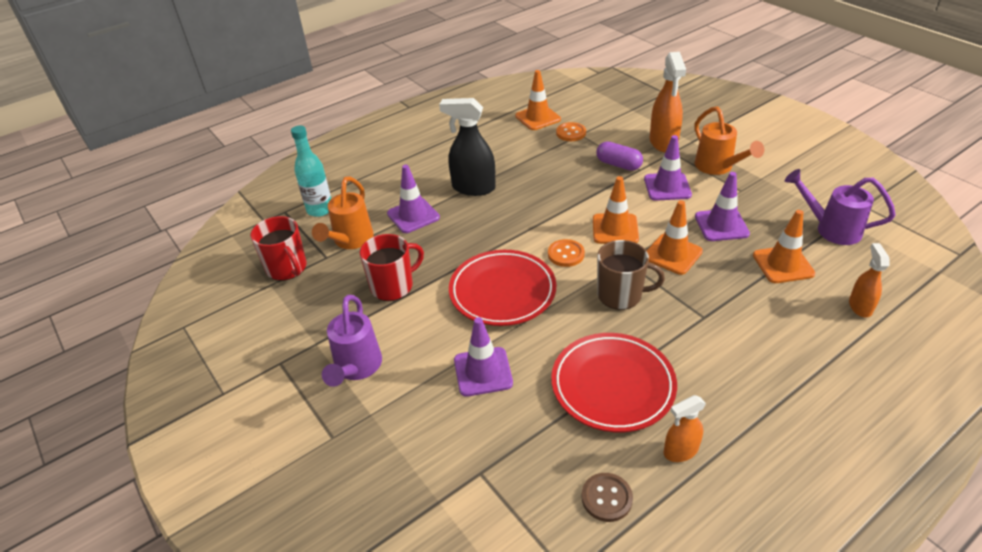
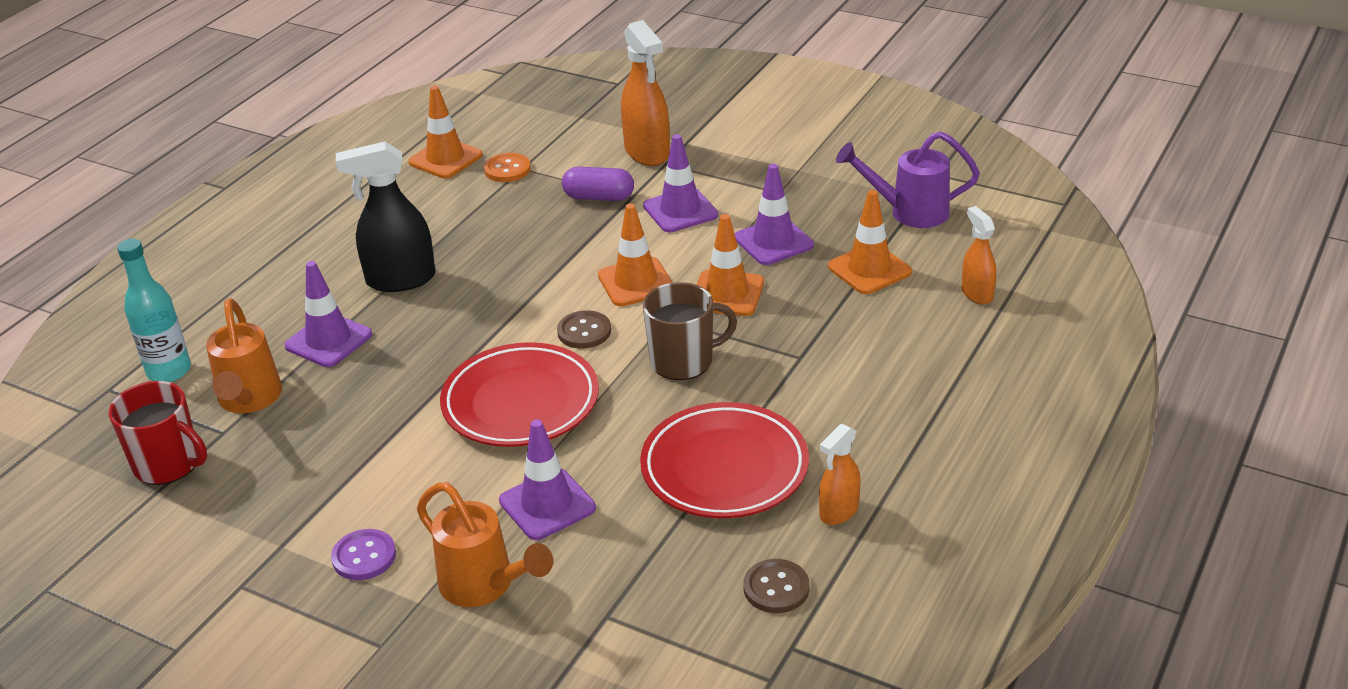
camera: 25 degrees left, 5 degrees down
(356, 369) = (364, 556): purple watering can -> purple button
(393, 286) = (354, 440): red mug -> none
(566, 254) = (584, 331): orange button -> brown button
(718, 168) = (737, 169): orange watering can -> orange watering can (485, 586)

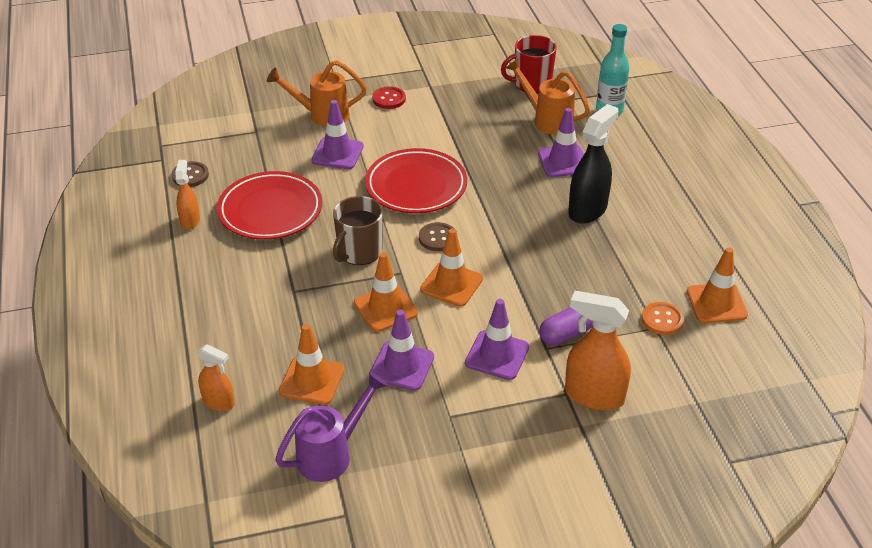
camera: 135 degrees right, 5 degrees up
(364, 556) = (389, 99): purple button -> red button

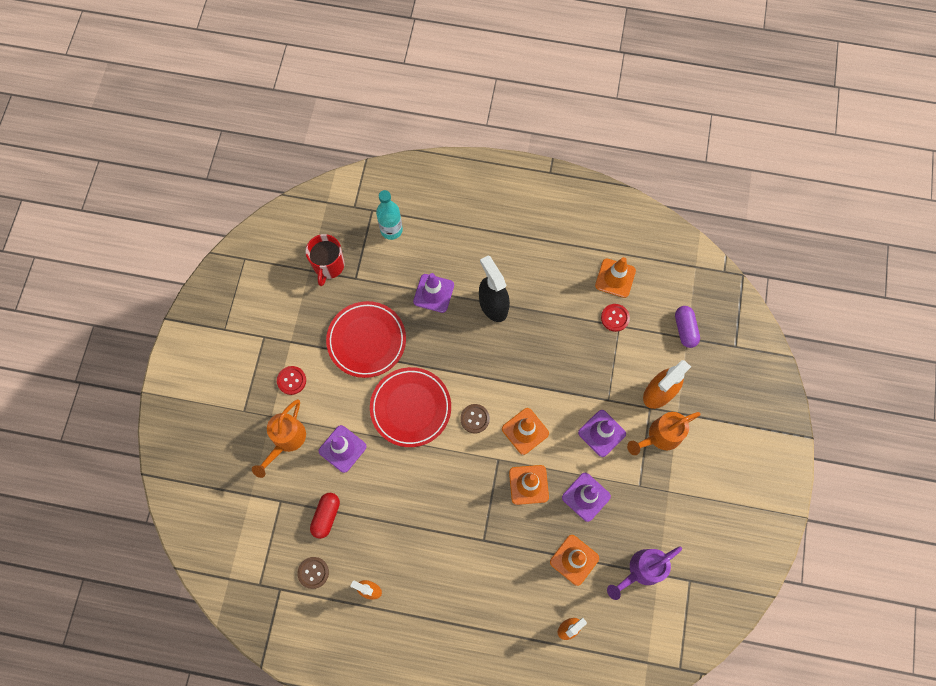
camera: 65 degrees left, 30 degrees up
(256, 165) = (326, 516): none -> red capsule
(270, 211) = (387, 525): red plate -> red plate (366, 341)
(332, 454) = (640, 571): purple watering can -> purple watering can turned 105 degrees counterclockwise
(359, 252) = (464, 479): brown mug -> none
(547, 120) = (379, 278): orange watering can -> orange watering can (659, 437)
(566, 334) = (601, 381): purple capsule -> purple capsule (685, 329)
(662, 320) = (615, 318): orange button -> red button

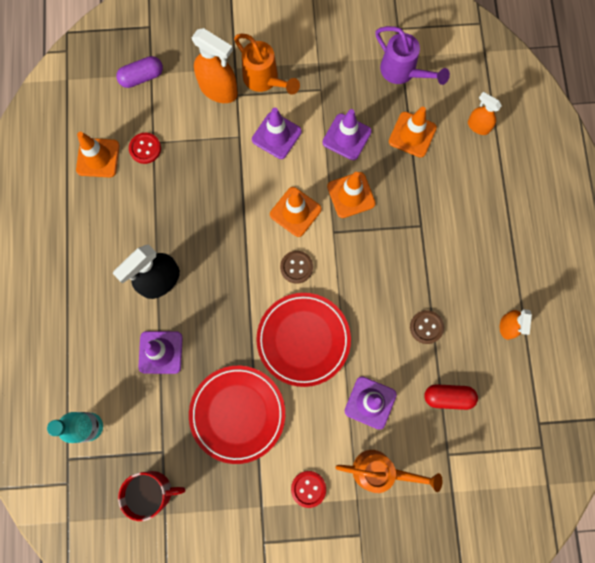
camera: 105 degrees left, 5 degrees up
(313, 572) = (510, 392): brown button -> brown button (426, 327)

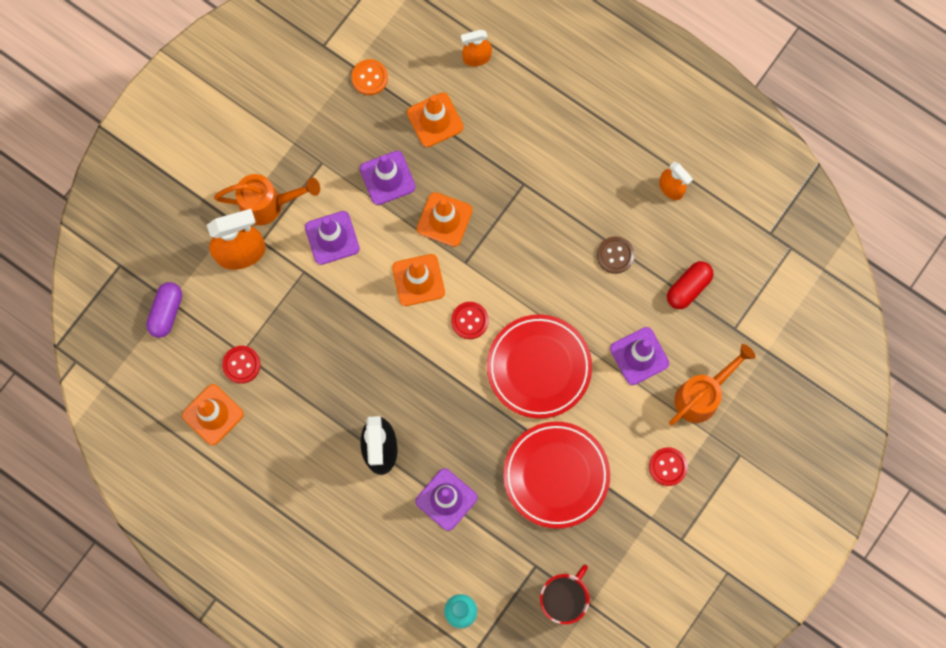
camera: 50 degrees left, 0 degrees up
(296, 267) = (469, 320): brown button -> red button
(403, 72) = (369, 78): purple watering can -> orange button

